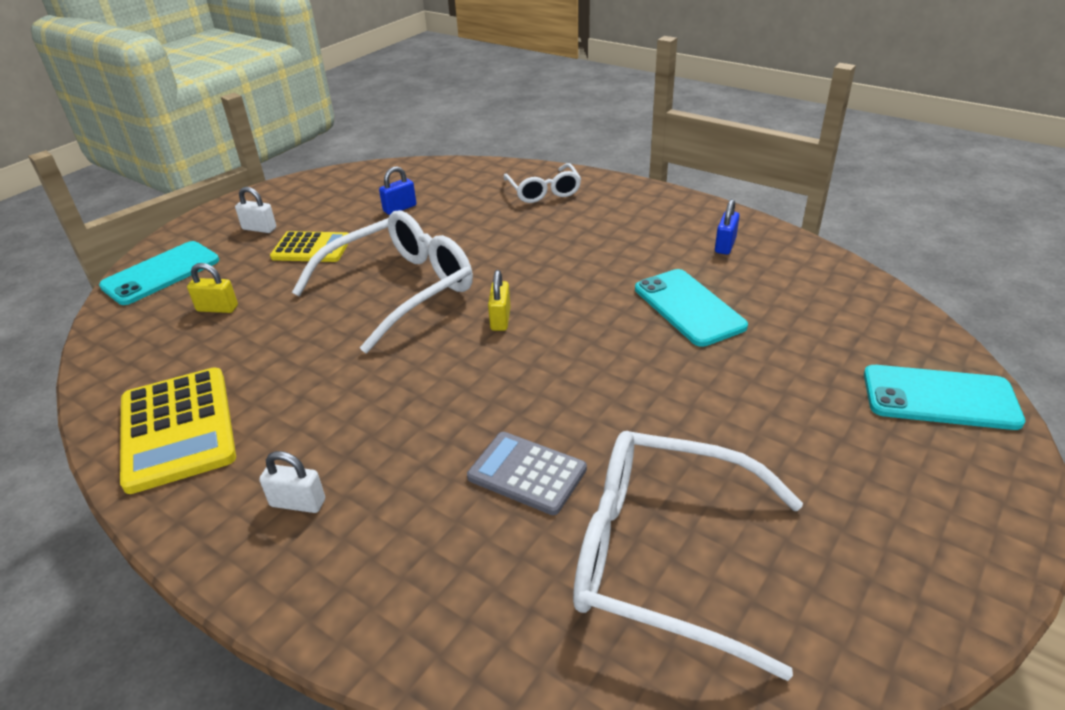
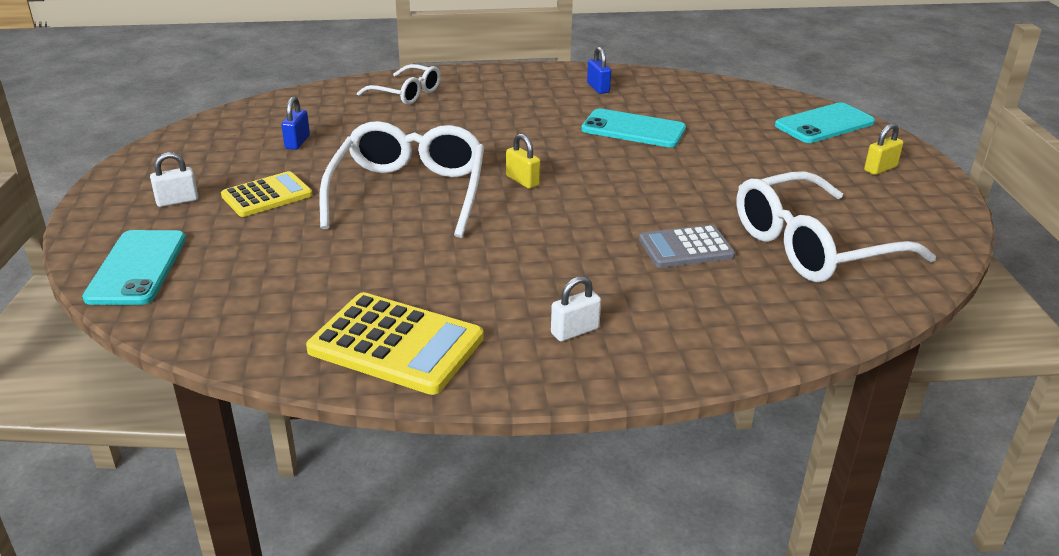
camera: 45 degrees left, 5 degrees down
(217, 308) = (261, 266): yellow padlock -> yellow padlock (880, 169)

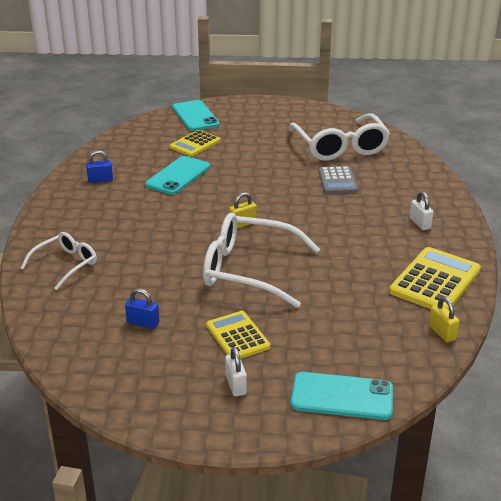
camera: 80 degrees left, 0 degrees up
(733, 131) = (195, 144): none -> yellow calculator
(880, 169) = (258, 113): yellow padlock -> yellow padlock (442, 333)

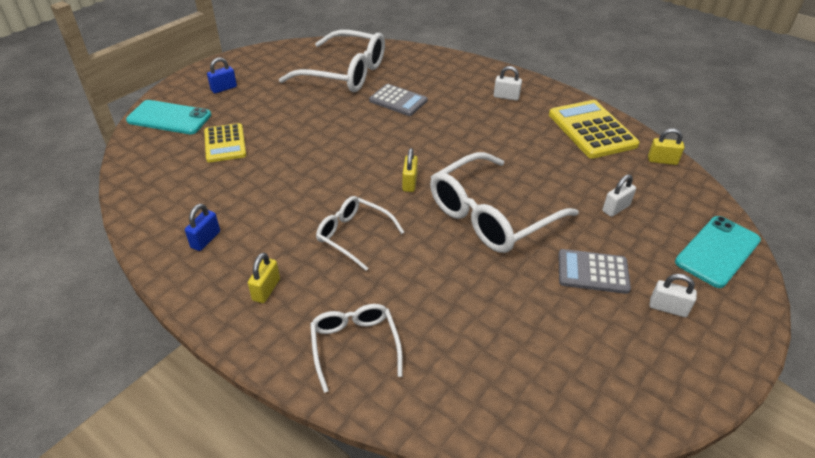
camera: 55 degrees left, 10 degrees up
(80, 217) = (266, 290): none -> yellow padlock
(143, 323) = (523, 329): blue padlock -> blue padlock (224, 88)
(161, 225) = (353, 236): none -> white glasses
(178, 176) = (272, 182): turquoise phone -> none
(237, 336) = (593, 272): yellow calculator -> grey calculator
(333, 326) = (616, 208): none -> white padlock

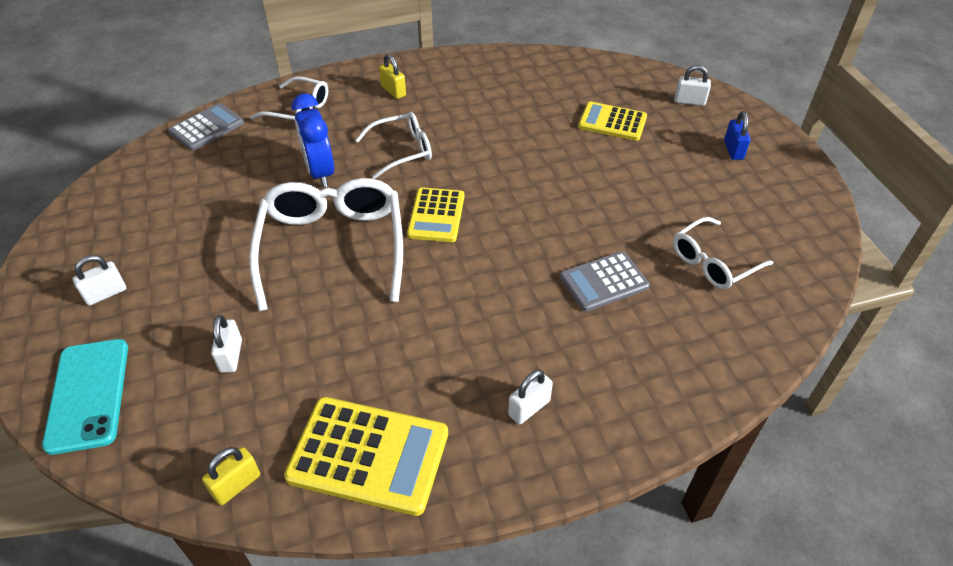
camera: 125 degrees right, 5 degrees up
(169, 118) = (689, 101): turquoise phone -> white padlock
(205, 239) = (478, 79): blue padlock -> none
(345, 73) = (713, 262): white glasses -> white glasses, size x0.56
(409, 183) = (436, 215): yellow padlock -> yellow calculator
(426, 270) = (320, 172): none -> blue clock
(593, 272) = (195, 272): grey calculator -> grey calculator (207, 127)

